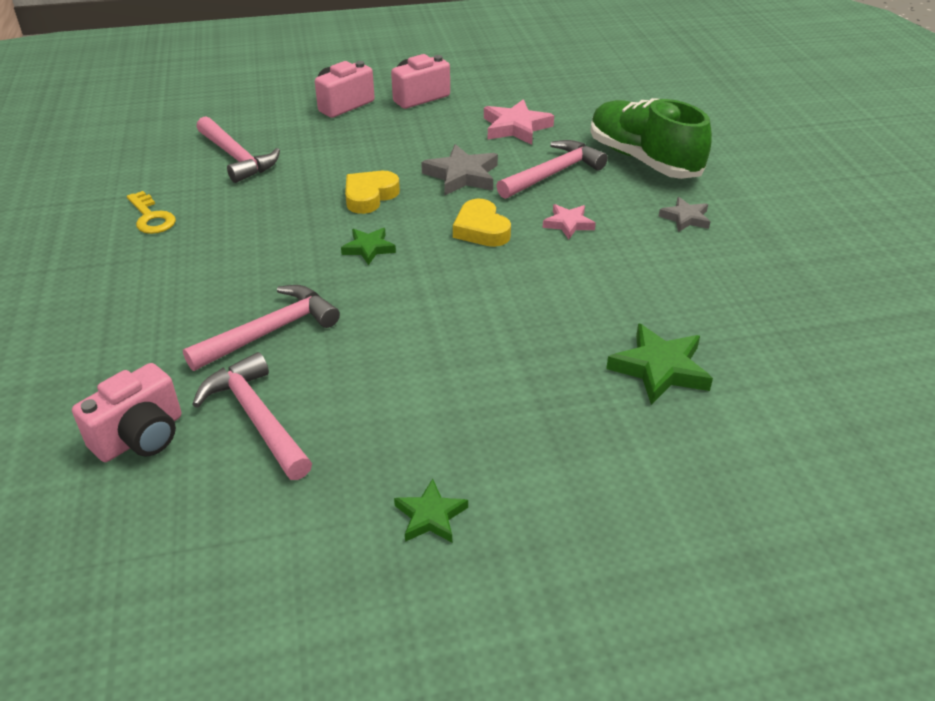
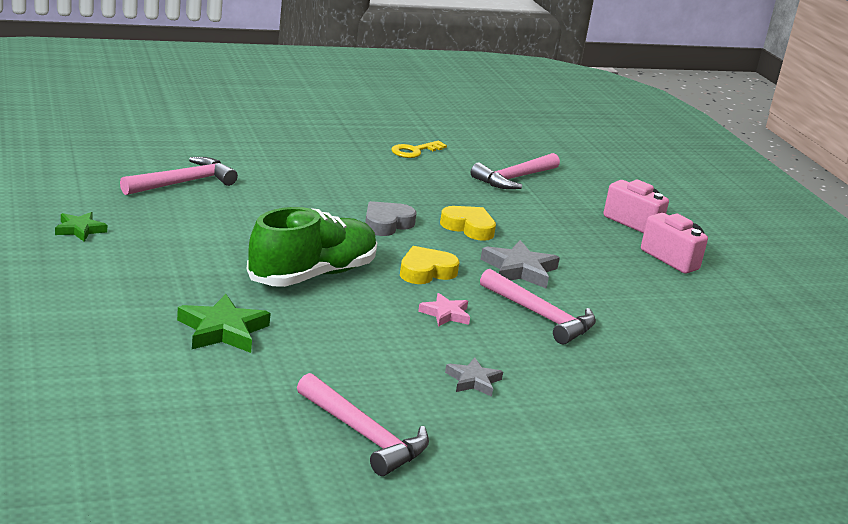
camera: 80 degrees right, 15 degrees down
(141, 436) = (171, 153): pink camera -> none
(270, 332) = (274, 187): pink hammer -> pink hammer (364, 435)
(368, 248) = (386, 224): green star -> grey heart
(515, 127) = (632, 305): pink star -> none
(643, 160) = (593, 373): green shoe -> green shoe (312, 275)

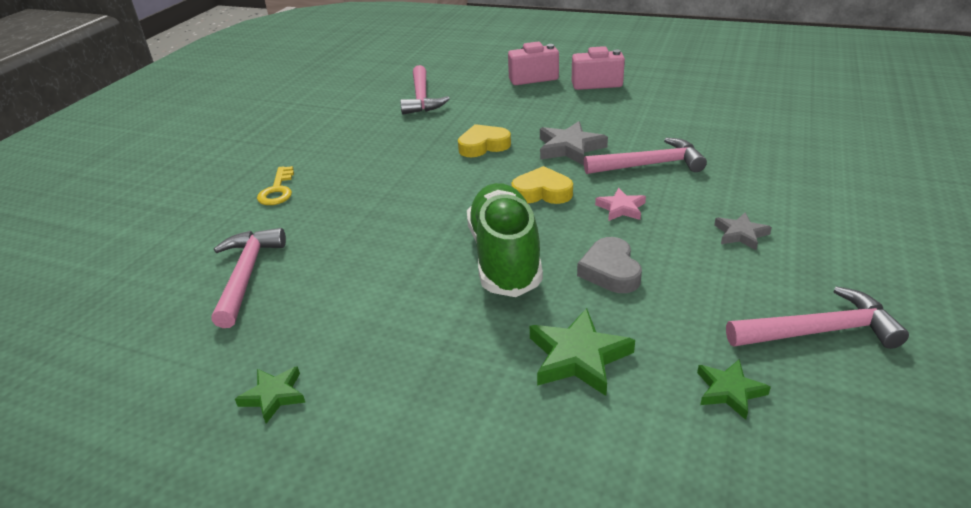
camera: 45 degrees left, 10 degrees up
(245, 400) = (729, 391): none -> green star
(386, 224) = (443, 182): grey heart -> grey heart (610, 271)
(414, 151) = (329, 124): yellow key -> yellow key (277, 190)
(426, 271) = (542, 192): yellow heart -> yellow heart turned 90 degrees clockwise

